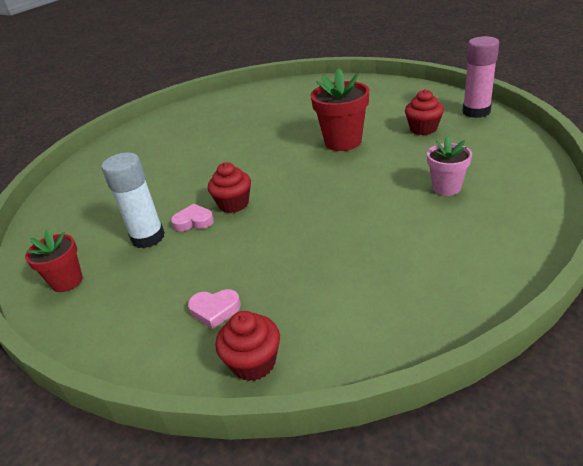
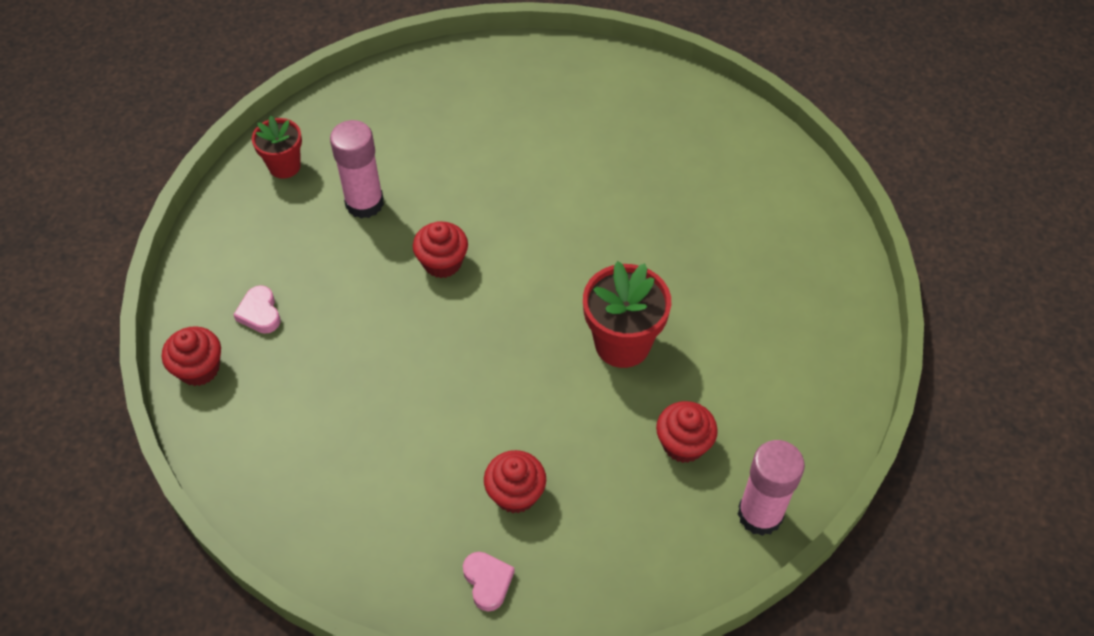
camera: 65 degrees right, 20 degrees up
(148, 237) = (364, 203): white glue stick -> pink glue stick
(194, 221) = (401, 235): pink heart -> pink heart (488, 582)
(446, 188) = (515, 493): pink flower pot -> red cupcake

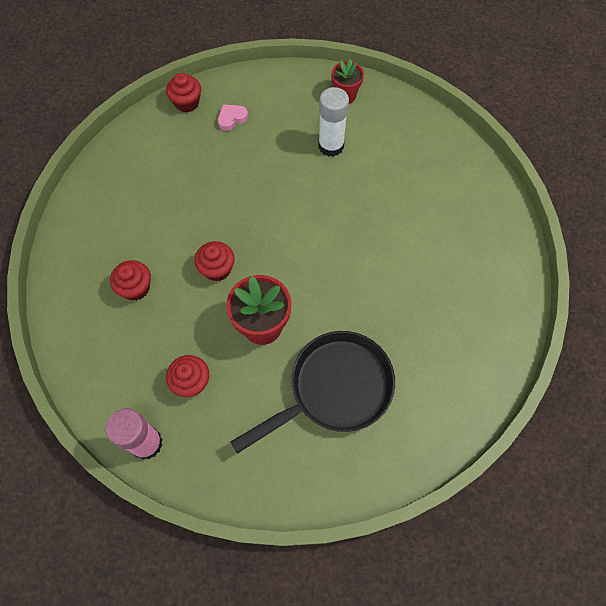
camera: 75 degrees right, 10 degrees up
(364, 203) = (331, 146): pink glue stick -> white glue stick
(442, 262) = (297, 202): red cupcake -> red cupcake (217, 269)
(488, 582) = (75, 287): pink heart -> none
(730, 284) = (334, 389): none -> black pan

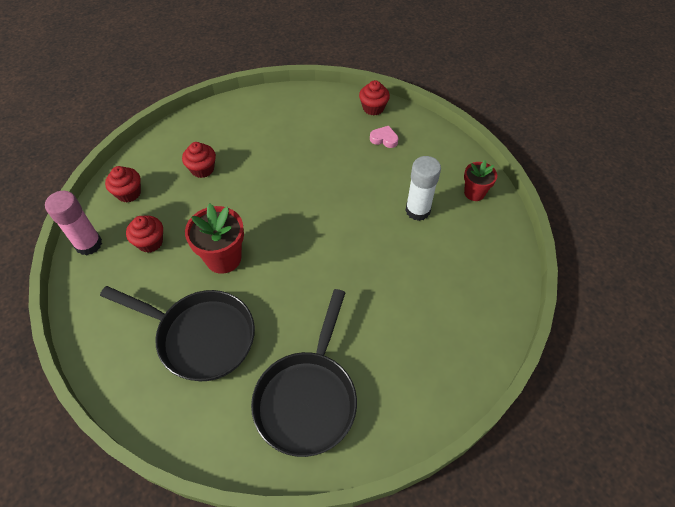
camera: 55 degrees right, 10 degrees down
(217, 269) = (251, 204): red cupcake -> red cupcake (129, 193)
(450, 335) = (308, 398): none -> black pan

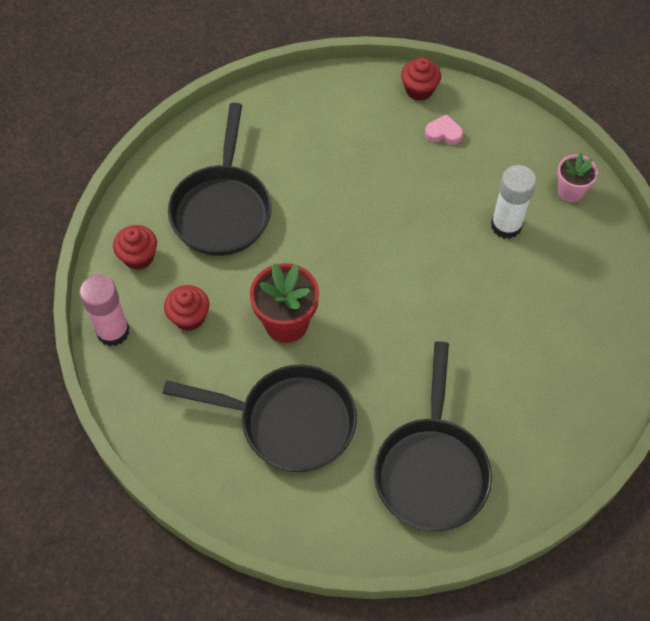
camera: 10 degrees left, 5 degrees up
(202, 169) = (222, 209): red cupcake -> black pan
(474, 193) = (570, 192): red flower pot -> pink flower pot

